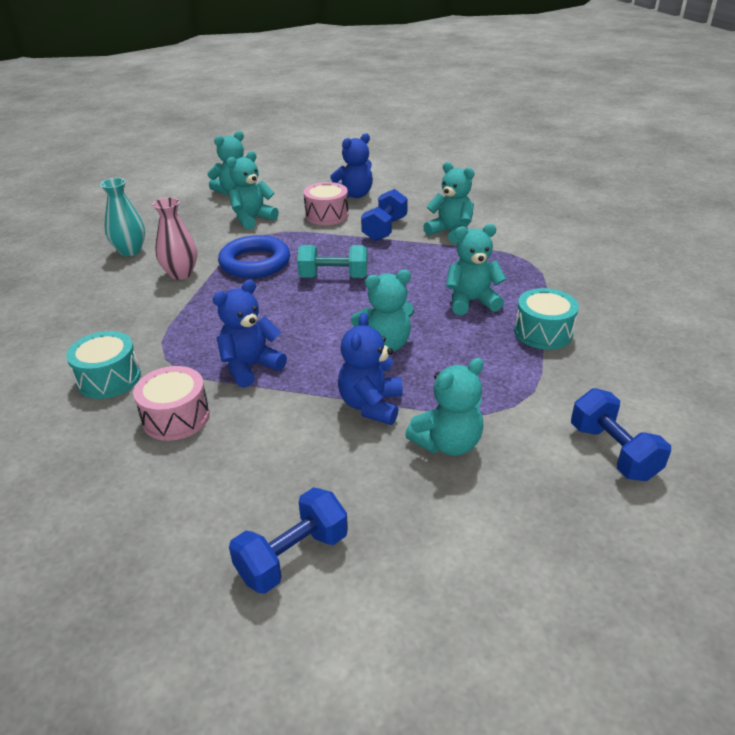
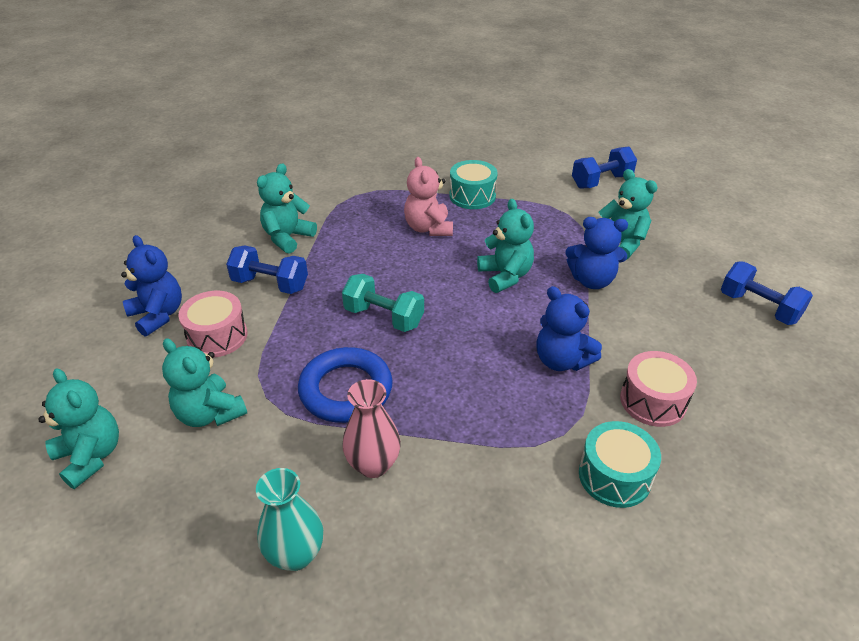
camera: 95 degrees left, 5 degrees up
(333, 277) = (384, 317): turquoise dumbbell -> turquoise dumbbell turned 60 degrees counterclockwise
(471, 302) = (428, 228): turquoise teddy bear -> pink teddy bear

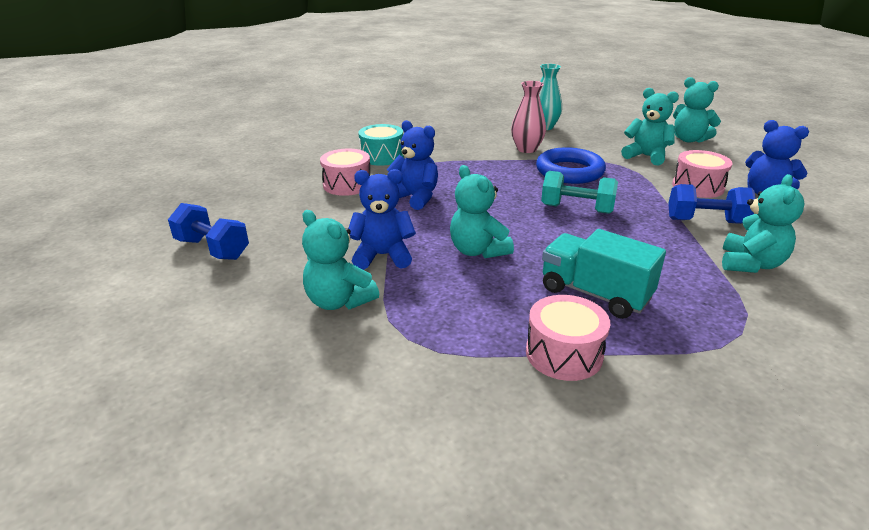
camera: 170 degrees right, 10 degrees down
(428, 228) = (595, 294): pink teddy bear -> turquoise truck
(472, 196) = (564, 354): turquoise drum -> pink drum
(601, 181) = (344, 418): blue dumbbell -> none

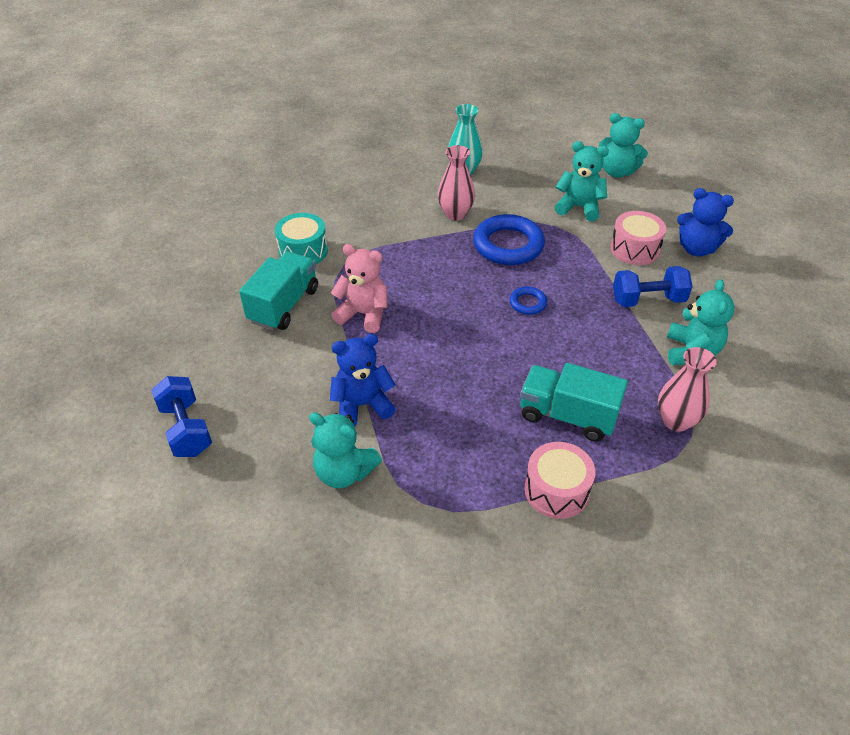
camera: 15 degrees left, 15 degrees up
(212, 249) = (186, 429): blue dumbbell -> blue dumbbell turned 45 degrees clockwise
(347, 184) = (284, 305): pink drum -> turquoise truck
(415, 198) = (363, 314): blue teddy bear -> pink teddy bear
(478, 251) = (450, 380): turquoise teddy bear -> none
(576, 209) = (527, 303): turquoise dumbbell -> blue ring
(724, 316) = (676, 421): none -> pink vase

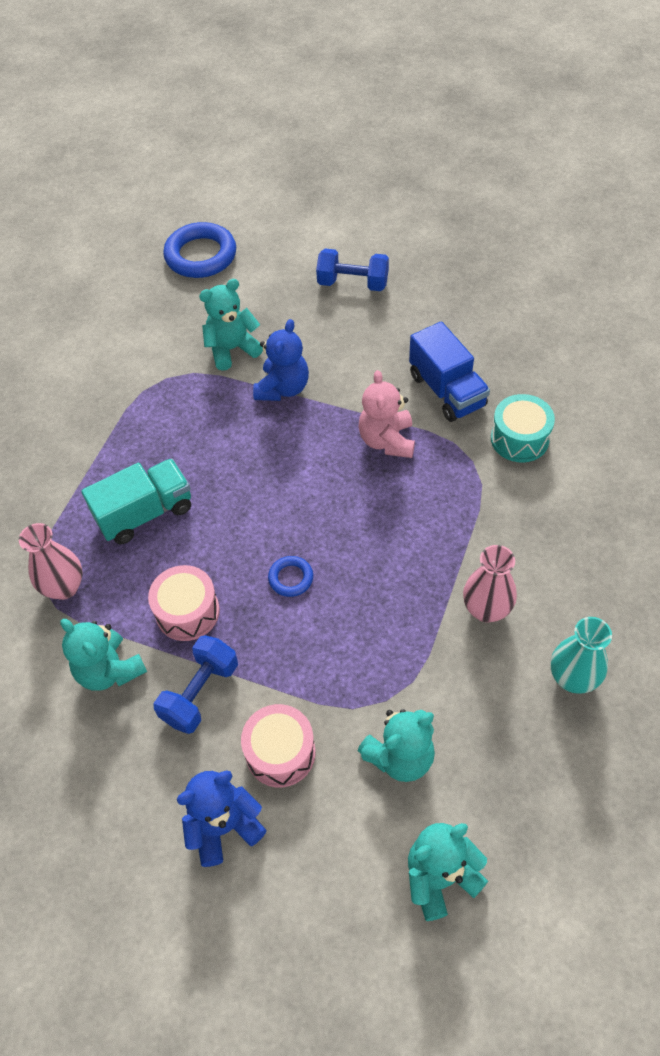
camera: 130 degrees right, 10 degrees up
(284, 305) = (447, 390): turquoise truck -> blue truck
(363, 314) = (387, 440): pink teddy bear -> pink teddy bear turned 120 degrees clockwise
(508, 245) = (390, 624): blue ring -> blue ring (201, 255)
(556, 490) = (96, 458): pink drum -> pink drum (187, 612)

